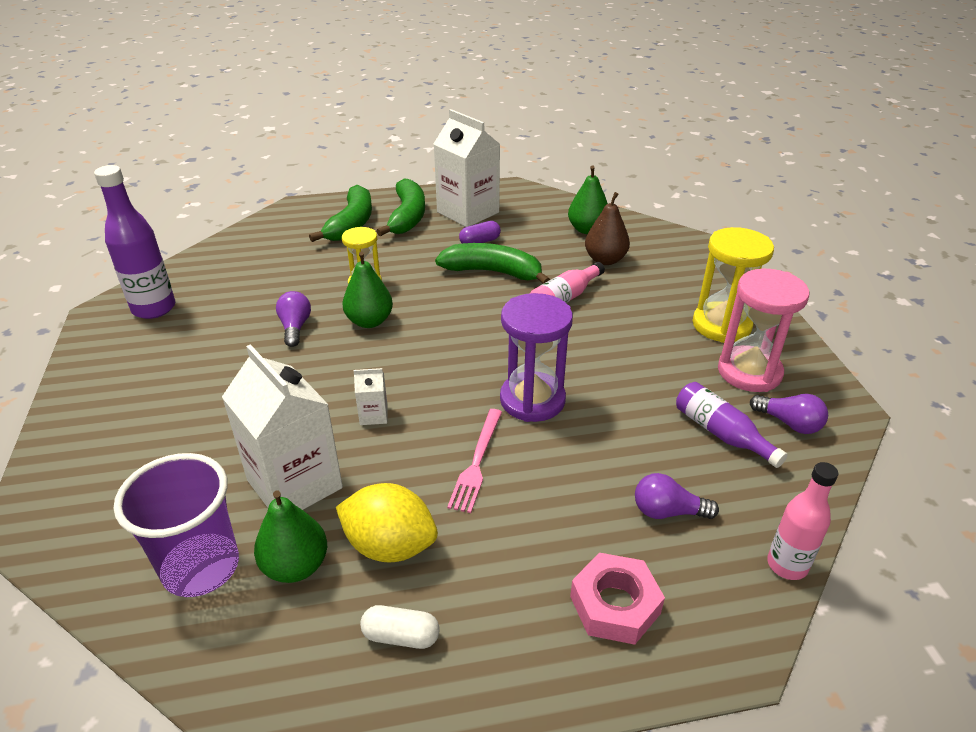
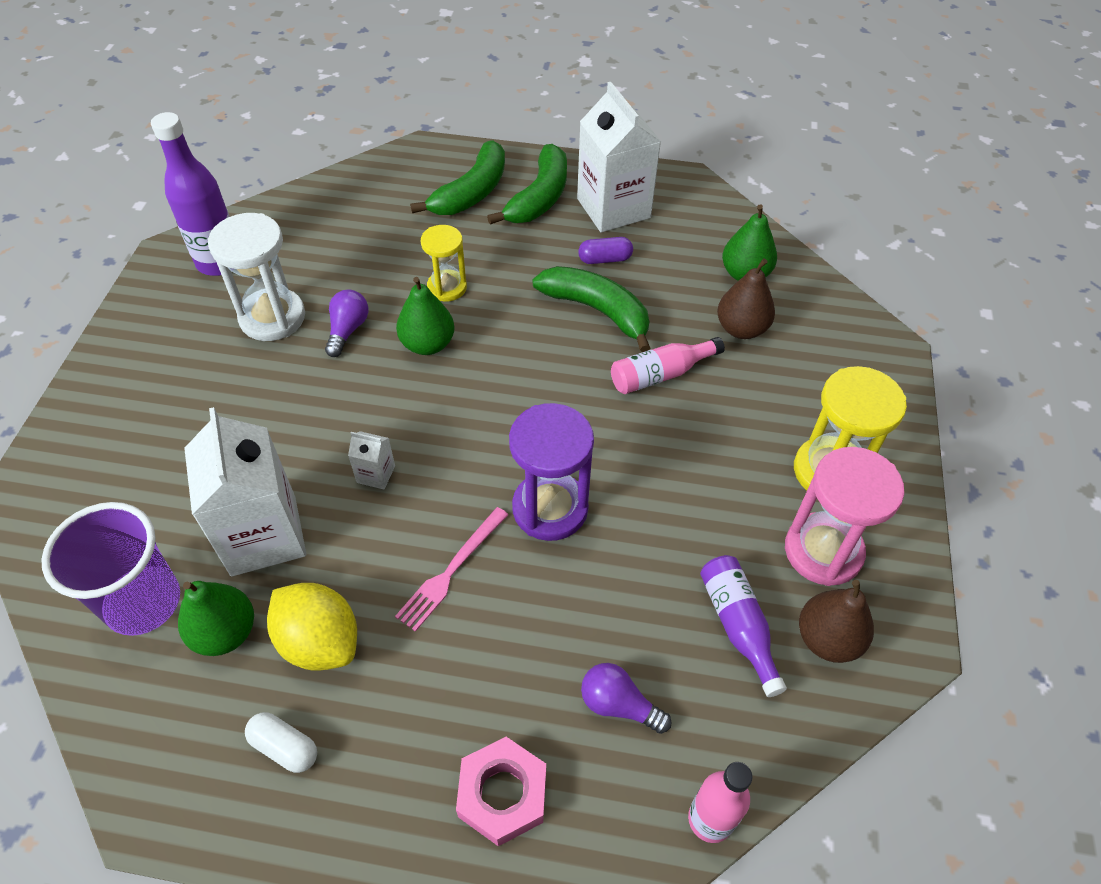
camera: 20 degrees right, 15 degrees up
(222, 334) = (272, 317): none -> white hourglass
(789, 423) = (827, 639): purple light bulb -> brown pear

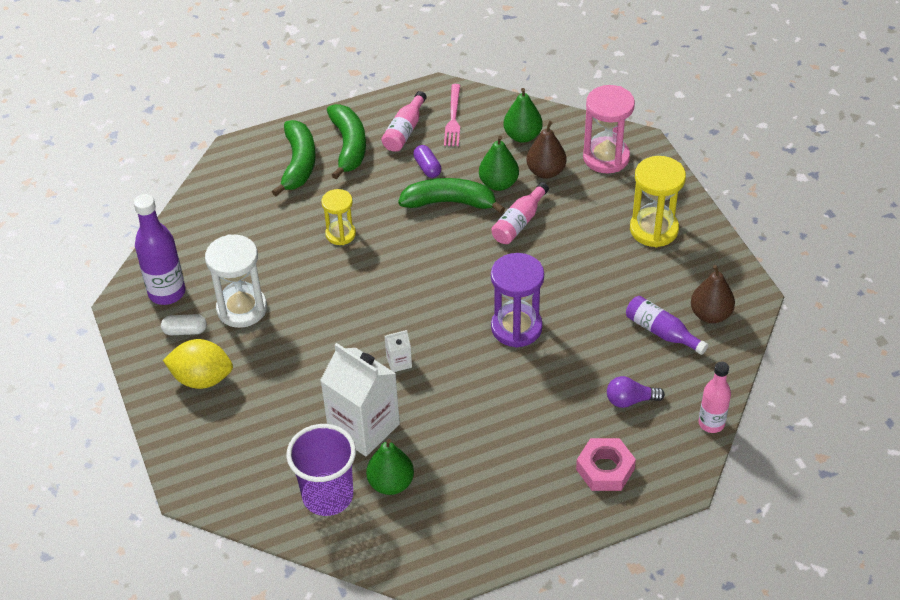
camera: 30 degrees left, 5 degrees down
(285, 747) = (476, 513): white capsule -> white capsule (185, 331)
(320, 641) = (448, 458): yellow lemon -> yellow lemon (202, 379)
(347, 330) = (300, 291): purple light bulb -> none
(427, 344) = (361, 274): green pear -> green pear (498, 183)
(451, 571) = (489, 387): pink fork -> pink fork (453, 118)
(605, 259) = (427, 167): purple capsule -> purple capsule turned 75 degrees counterclockwise
(613, 208) = (405, 131): white carton -> pink bottle
(823, 551) = (679, 273): pink hourglass -> pink hourglass (606, 157)

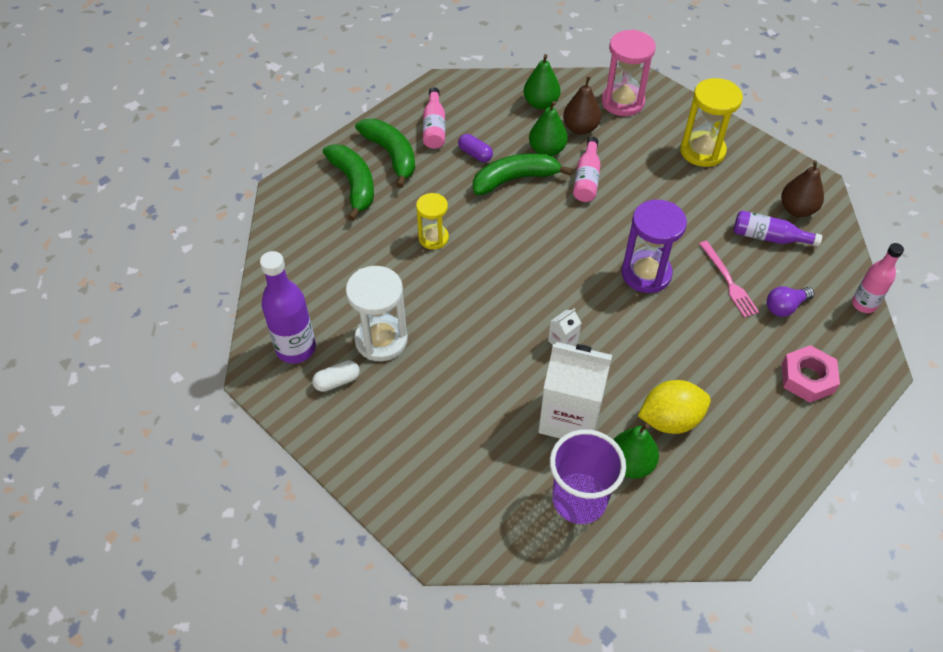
camera: 25 degrees left, 5 degrees up
(202, 379) = (383, 424): yellow lemon -> yellow lemon (670, 420)
(453, 118) = (470, 104): pink fork -> pink fork (728, 281)

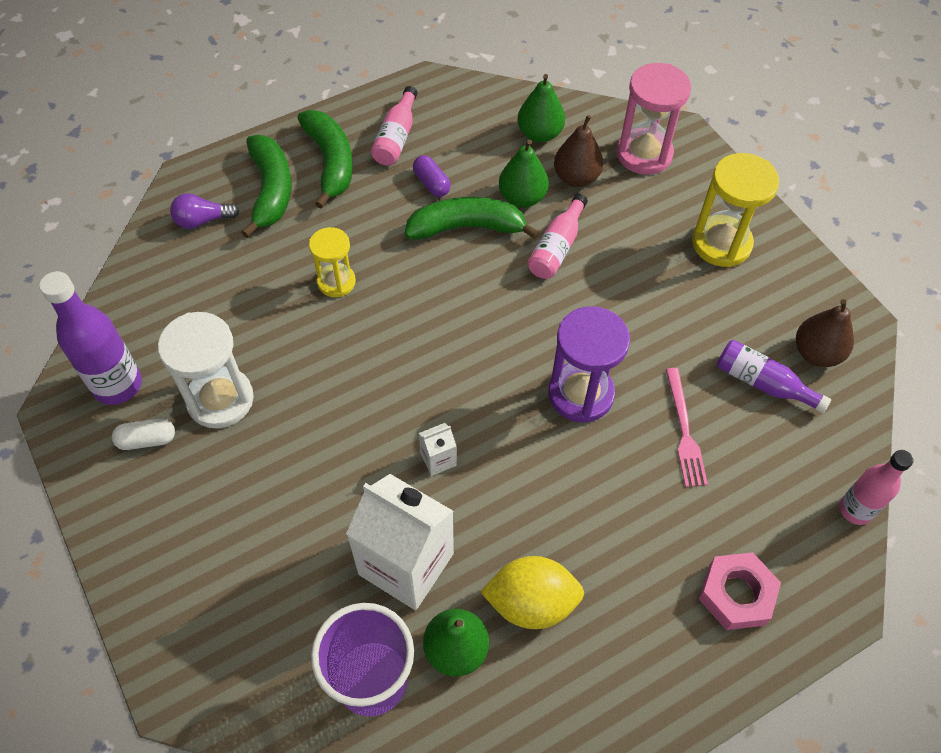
camera: 15 degrees right, 5 degrees up
(785, 307) = (746, 486): purple light bulb -> purple light bulb (202, 220)

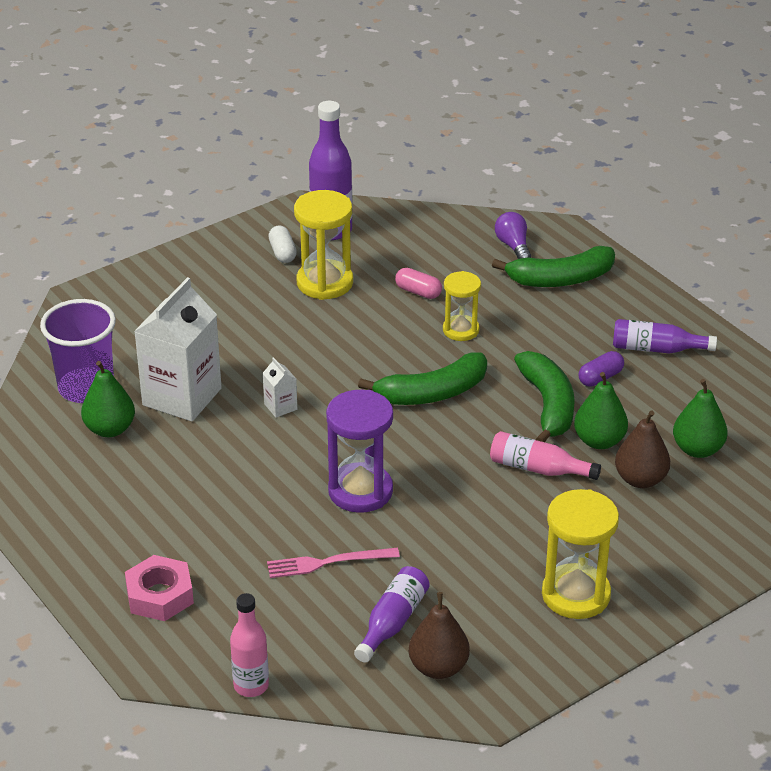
camera: 85 degrees right, 20 degrees down
(220, 400) = (325, 283): white hourglass -> yellow hourglass
(261, 312) = (418, 292): none -> pink capsule
(330, 162) = (608, 310): green banana -> green banana (432, 393)
(396, 137) = (656, 349): pink bottle -> purple bottle
(531, 603) = (149, 468): yellow lemon -> none
(644, 154) = (694, 532): pink hourglass -> none

